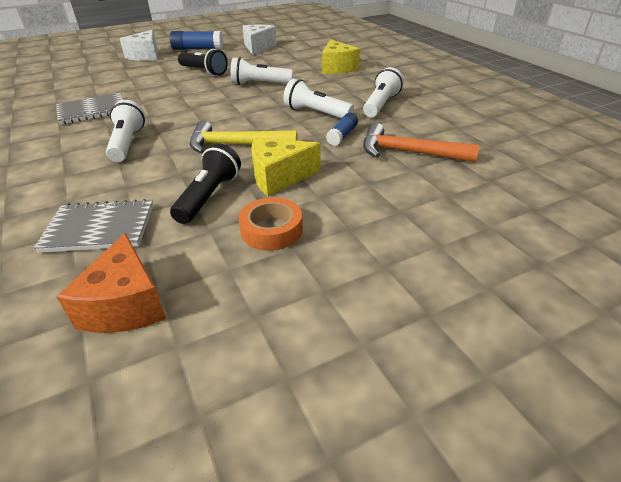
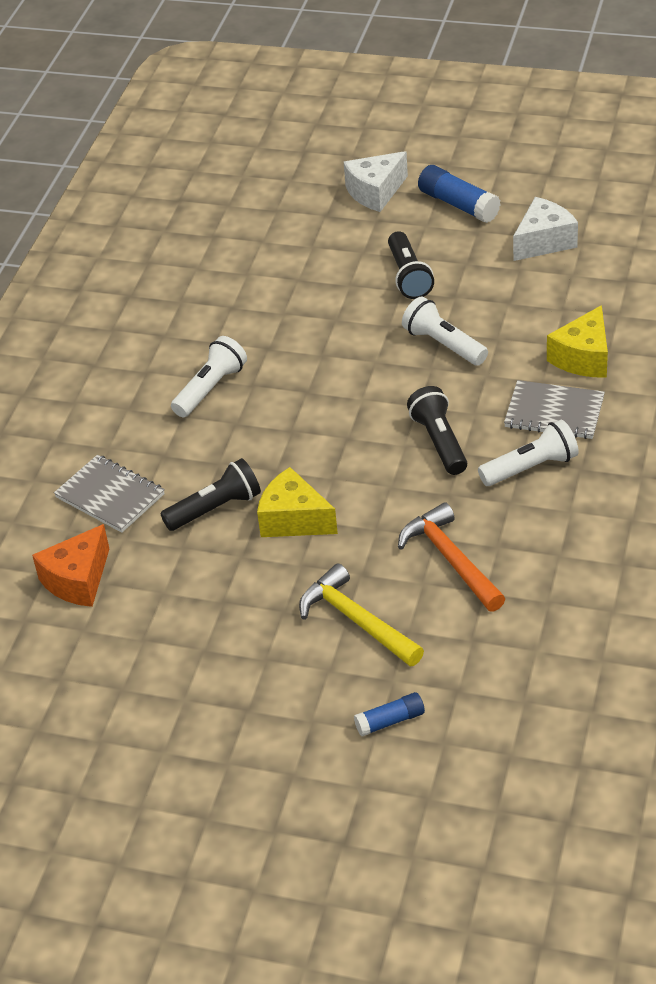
camera: 45 degrees right, 5 degrees up
(92, 111) = (221, 305): grey notebook -> grey notebook (554, 412)
(236, 145) = (303, 450): yellow hammer -> yellow hammer (357, 620)
(271, 230) = (225, 575): orange tape -> none
(316, 113) = (439, 441): white flashlight -> black flashlight
(342, 135) = (419, 496): blue glue stick -> blue glue stick (390, 721)

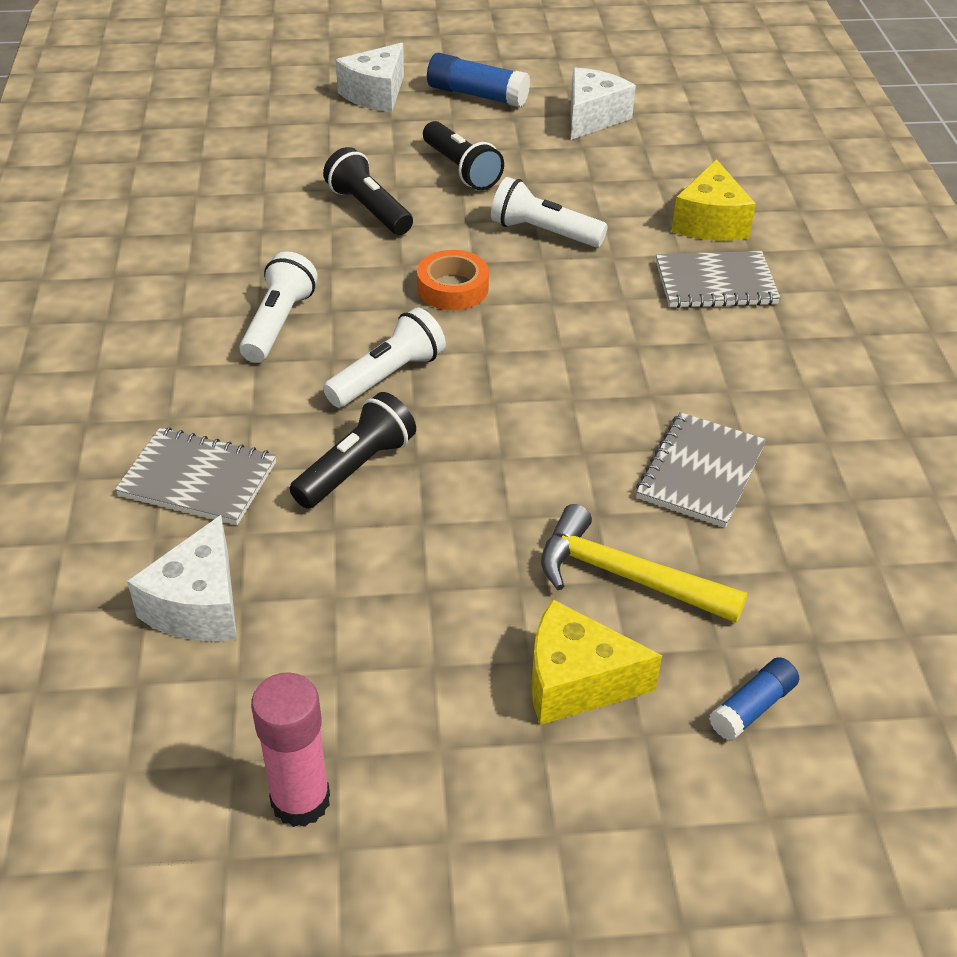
camera: 25 degrees left, 0 degrees up
(78, 580) = (199, 605): orange cheese -> white cheese
(90, 709) = (300, 800): none -> pink glue stick
(294, 520) = (470, 462): yellow cheese -> yellow cheese (576, 682)
(349, 381) = (452, 288): none -> orange tape
(439, 441) = (602, 337): black flashlight -> black flashlight (369, 209)
(451, 559) = (700, 472): orange hammer -> grey notebook
(531, 467) = (728, 347): white flashlight -> white flashlight (388, 376)

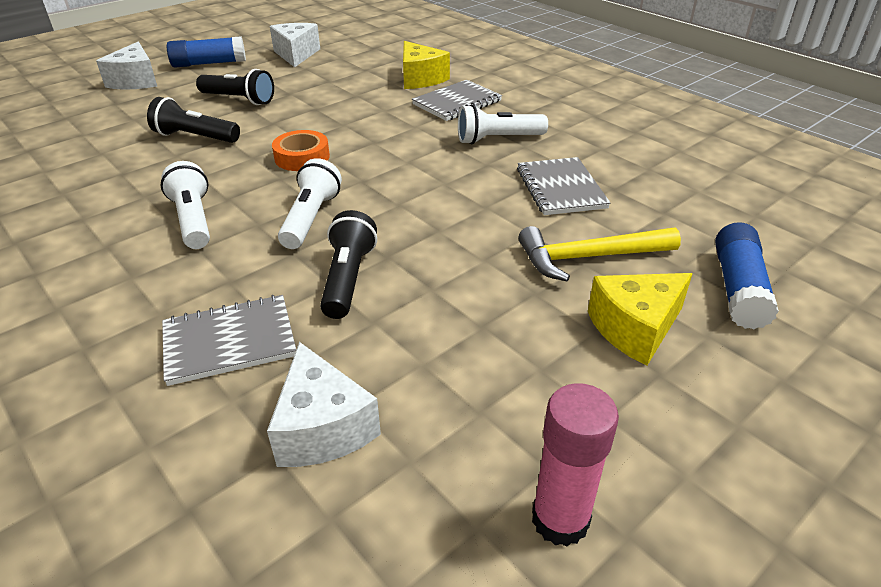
camera: 35 degrees left, 5 degrees down
(543, 232) = (328, 112): white flashlight -> white flashlight (497, 139)
(752, 707) = (738, 288): blue glue stick -> blue glue stick, size x1.65

